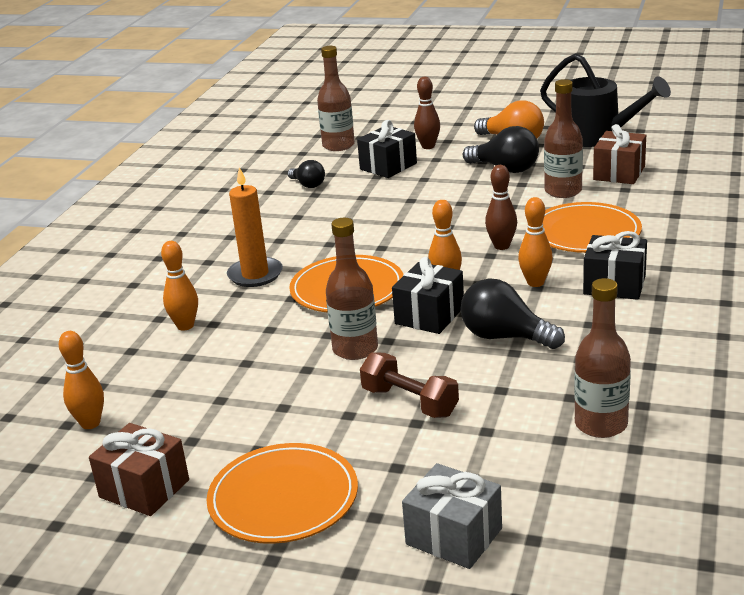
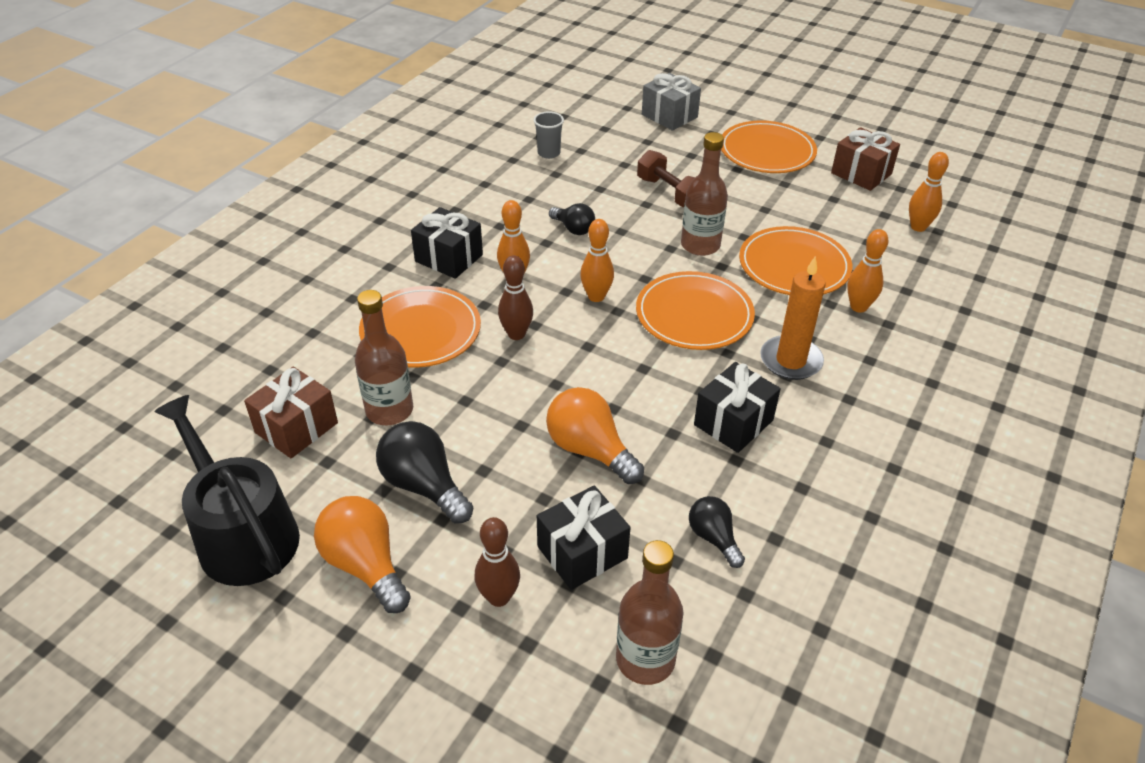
camera: 170 degrees left, 15 degrees up
(249, 350) = (794, 266): none -> orange plate
(404, 201) = (590, 450): none -> orange light bulb
(429, 315) = (626, 264): black gift -> black gift (733, 422)
(505, 337) = (573, 229): black light bulb -> black light bulb, size x0.61
(601, 424) = (549, 153): brown bottle -> grey cup

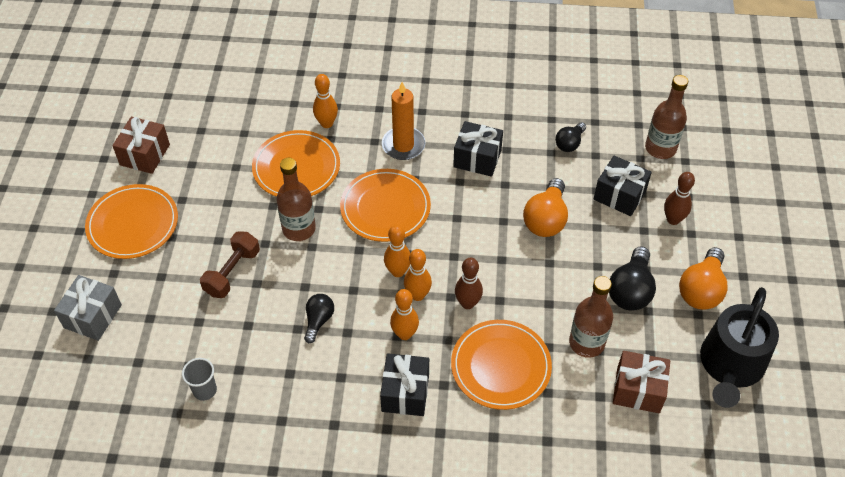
camera: 115 degrees left, 10 degrees up
(918, 227) = (210, 109): orange bowling pin -> orange bowling pin (417, 295)

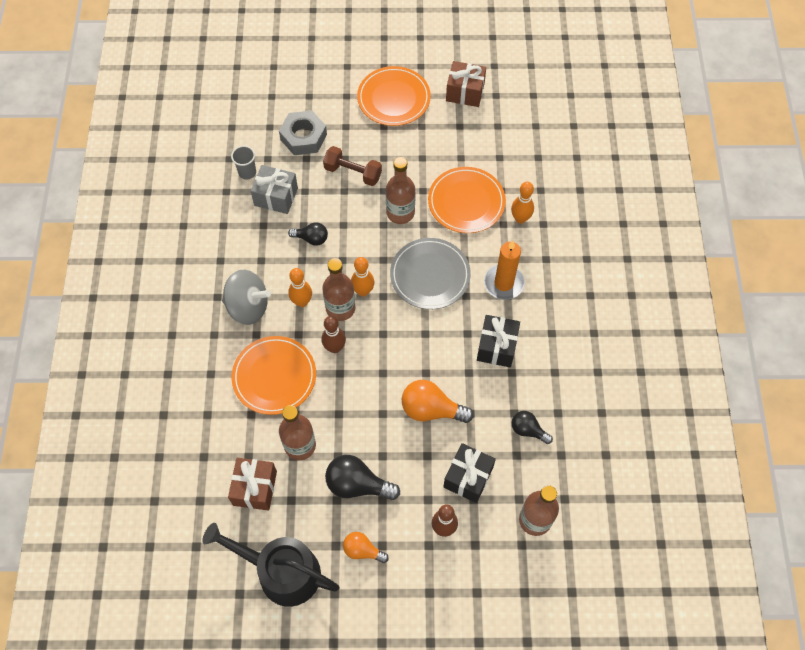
camera: 85 degrees right, 10 degrees up
(93, 316) = (307, 91): grey gift -> grey gift (276, 197)
(165, 323) = (303, 137): none -> grey nut
(385, 208) = (430, 275): orange plate -> grey plate
(405, 393) = (248, 307): black gift -> grey spinning top
(417, 295) = (340, 308): orange bowling pin -> brown bottle
(701, 290) = (362, 550): orange light bulb -> orange light bulb, size x0.61

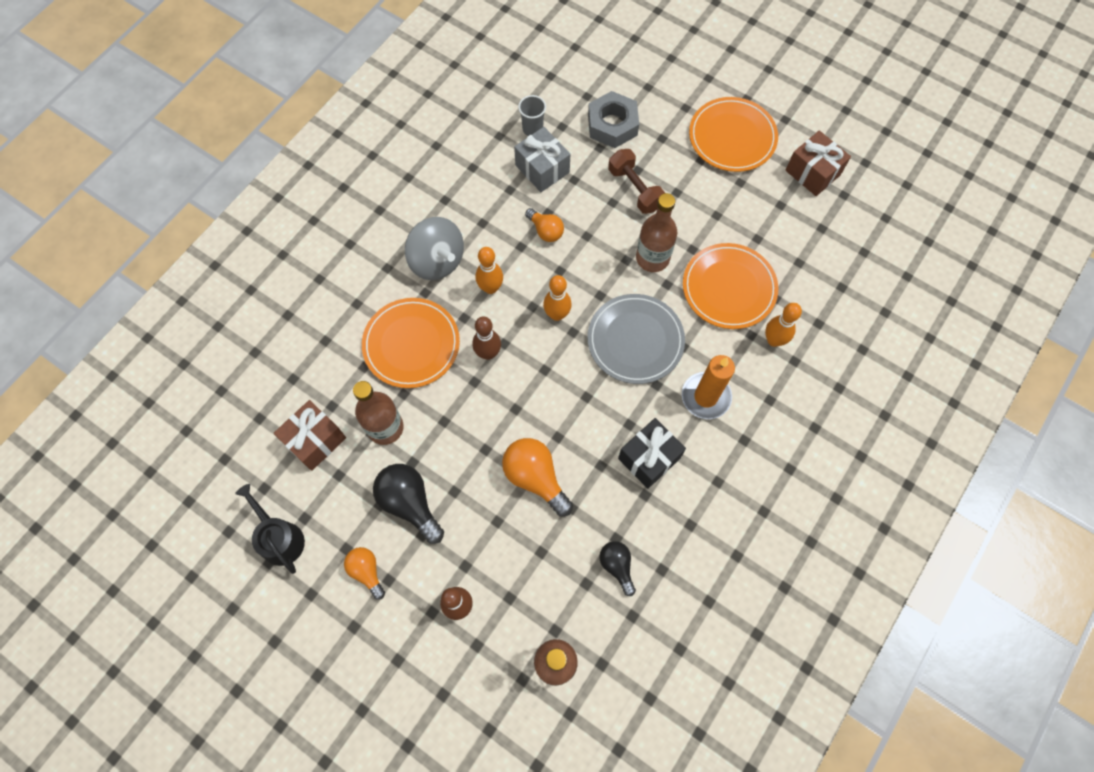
camera: 35 degrees right, 5 degrees up
(281, 572) = (279, 538): black watering can -> black watering can, size x0.62
(311, 238) = (545, 231): black light bulb -> orange light bulb
(340, 308) = (522, 317): brown bottle -> none
(468, 477) = (520, 572): black gift -> none

